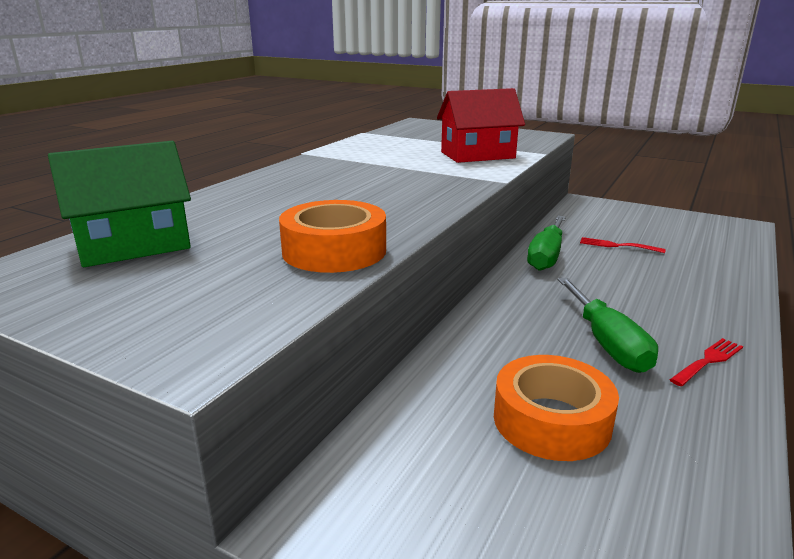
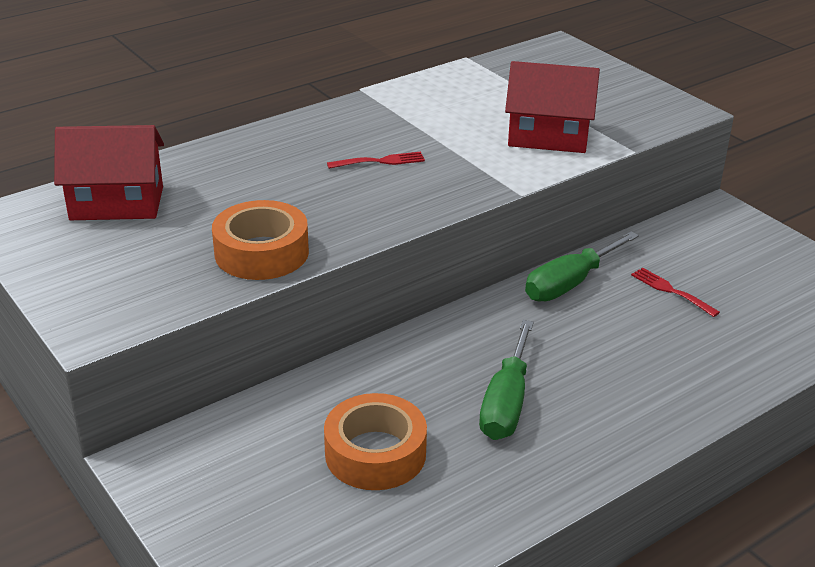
camera: 25 degrees right, 10 degrees up
(133, 246) = (117, 203): green house -> red house
(708, 361) = (579, 450): red fork -> red fork (380, 161)

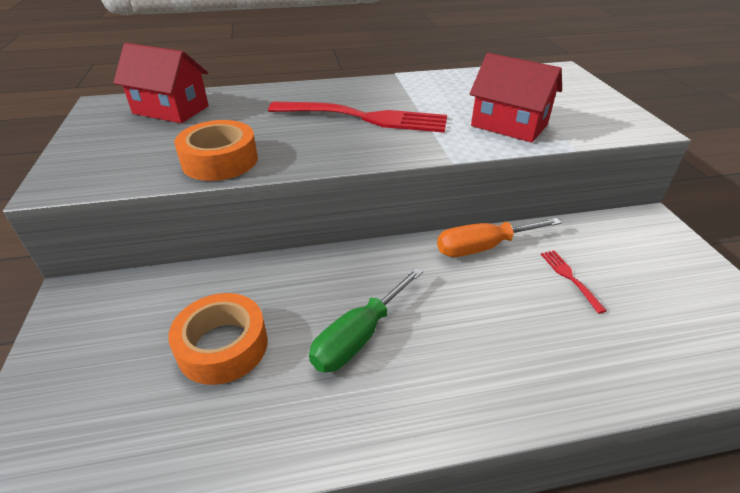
camera: 25 degrees right, 5 degrees up
(380, 161) = (365, 118): red fork -> red fork, size x2.38
(569, 283) = (483, 247): green screwdriver -> orange screwdriver

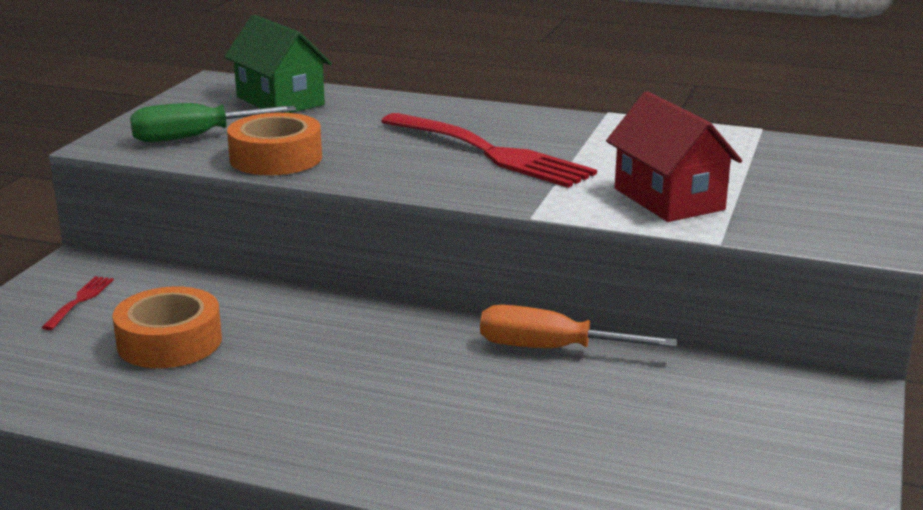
camera: 30 degrees right, 15 degrees down
(171, 110) = (280, 101): red house -> green house
(359, 336) = (306, 376): green screwdriver -> green screwdriver (194, 137)
(570, 278) = (624, 408): red fork -> red fork (80, 301)

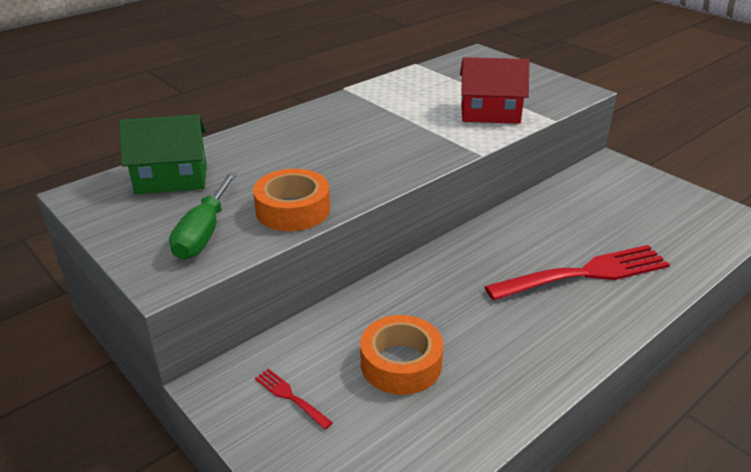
camera: 60 degrees left, 10 degrees up
(490, 153) = (370, 137): red fork -> red fork (585, 274)
(550, 349) = (518, 220): orange screwdriver -> none

